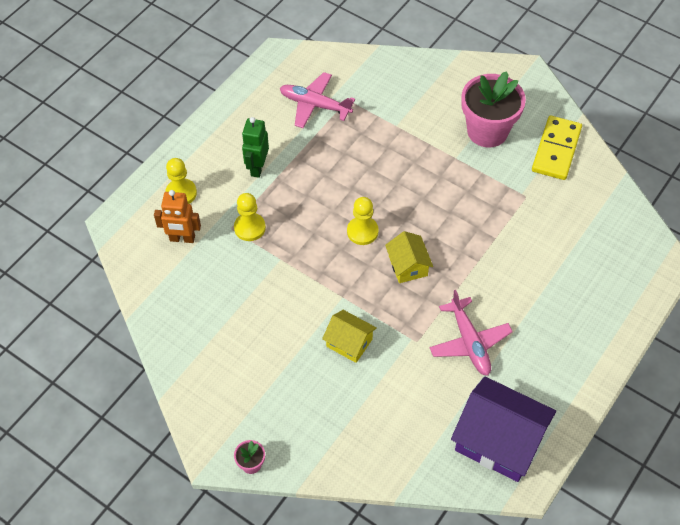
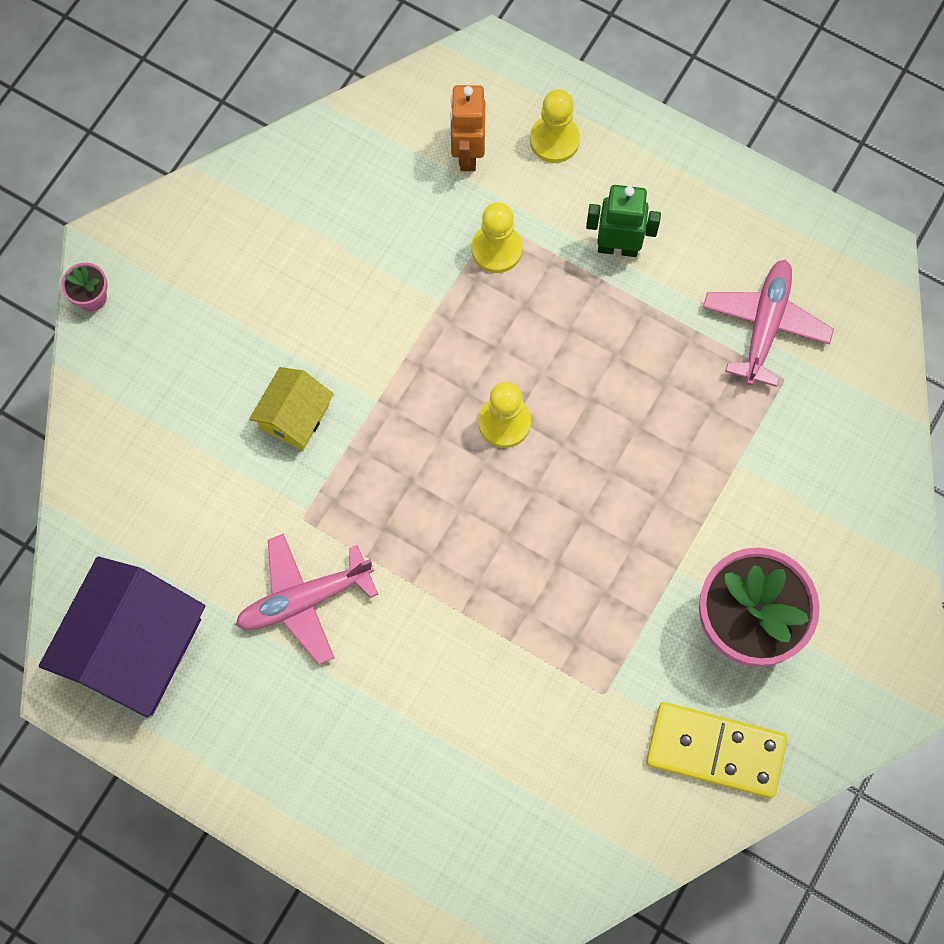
camera: 85 degrees right, 15 degrees up
(408, 266) = (442, 498): yellow house -> none

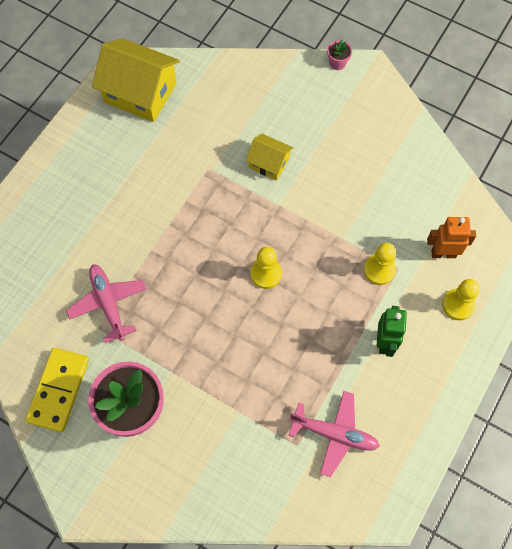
camera: 90 degrees right, 5 degrees down
(135, 647) = (140, 93): purple house -> yellow house
(304, 600) = (161, 170): pink plane -> pink plane (108, 303)

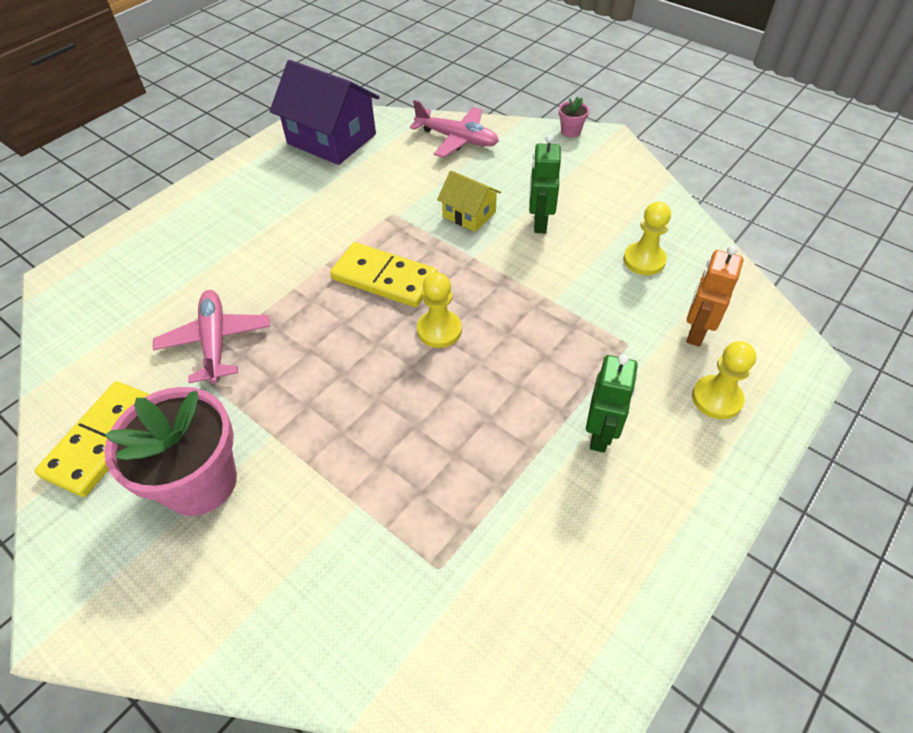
camera: 10 degrees right, 15 degrees down
(140, 93) = (331, 139): yellow house -> purple house
(217, 233) = (384, 278): none -> yellow domino
(324, 166) = (539, 223): none -> green robot
(335, 434) = (503, 560): pink plane -> pink plane (457, 139)
(379, 270) = (600, 342): yellow pawn -> yellow pawn (644, 260)
(443, 253) = (696, 332): orange robot -> orange robot turned 75 degrees counterclockwise

